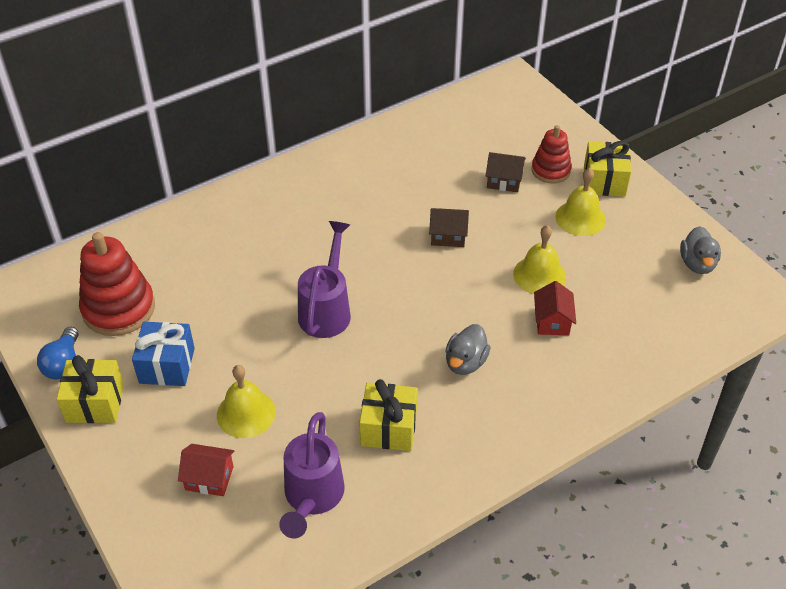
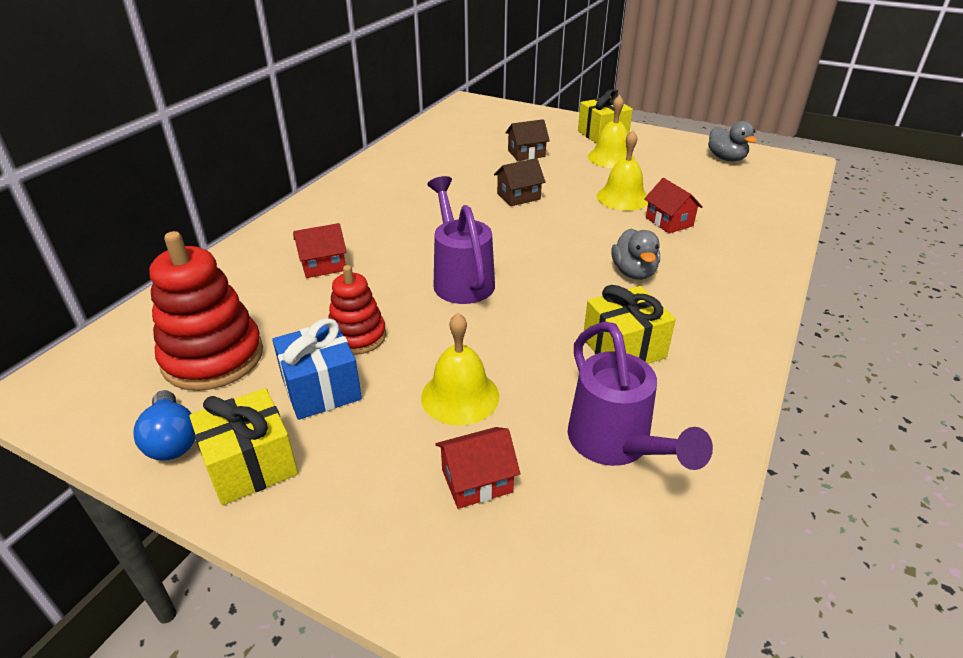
camera: 30 degrees left, 10 degrees down
(239, 252) = (323, 265): none -> red house
(550, 170) = (555, 139): red stacking toy -> red stacking toy (357, 336)

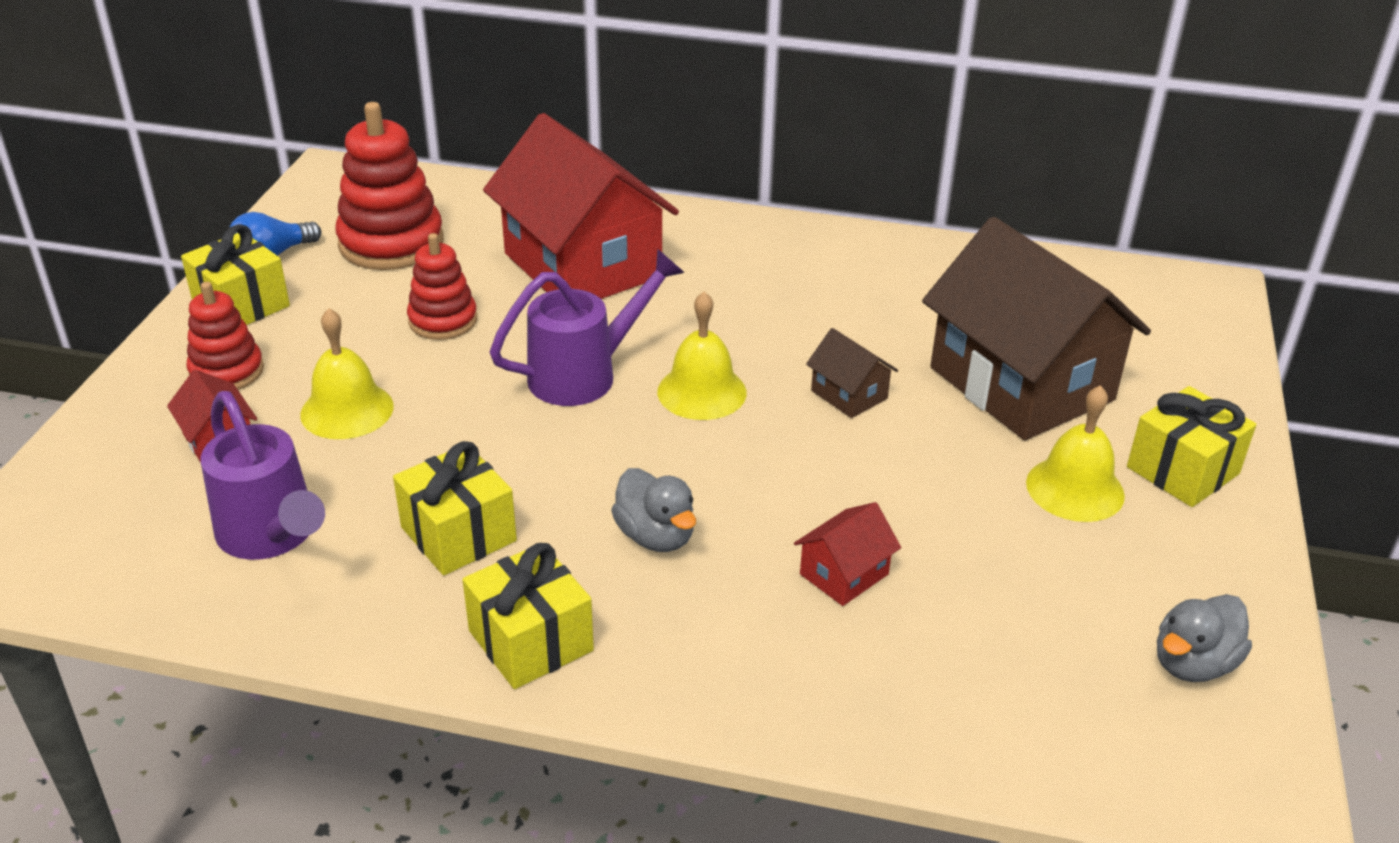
camera: 75 degrees right, 0 degrees up
(321, 388) = (350, 317): blue gift -> none
(323, 265) = (582, 265): red house -> red house, size x2.43
(367, 476) = (227, 372): none -> red stacking toy
(526, 153) = (1021, 384): brown house -> brown house, size x2.43
(616, 445) = (272, 536): purple watering can -> purple watering can turned 90 degrees counterclockwise
(622, 198) = (908, 512): yellow bell -> yellow bell (702, 392)
(634, 272) = (655, 536): grey duck -> grey duck turned 105 degrees counterclockwise
(726, 327) = (530, 641): none -> yellow gift

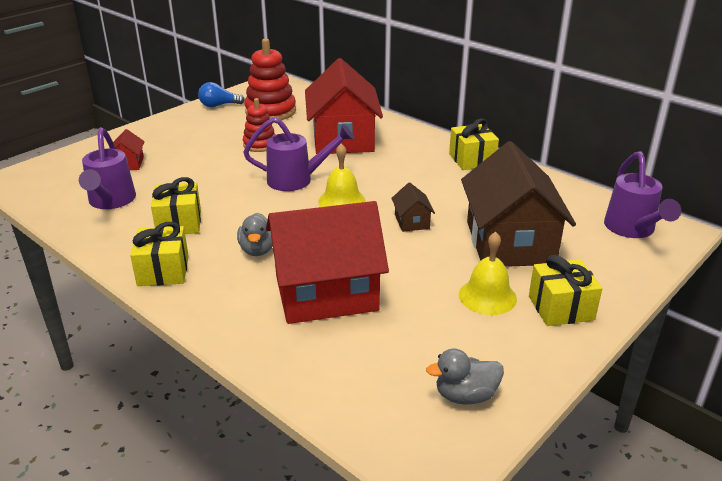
camera: 30 degrees right, 5 degrees down
(227, 372) = (157, 141): red stacking toy -> none
(241, 305) = (188, 119): yellow gift -> yellow gift (472, 160)
(347, 410) = (186, 166): yellow bell -> none
(844, 574) = (326, 293): red house -> red house, size x2.43
(1157, 306) = (632, 230): none -> purple watering can

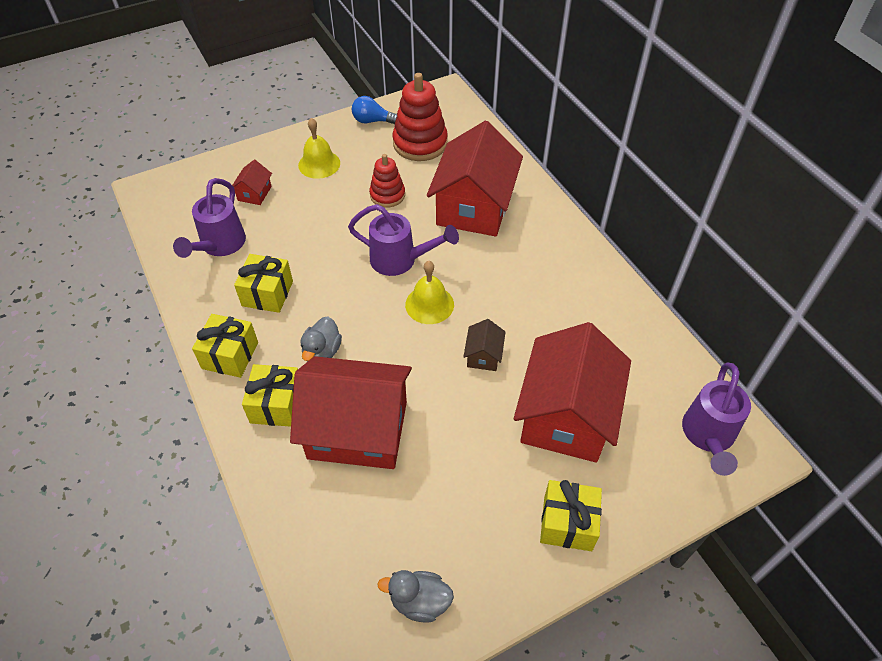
camera: 20 degrees right, 20 degrees up
(472, 160) = (593, 276): yellow gift -> yellow gift (276, 405)
(487, 296) = (504, 484): yellow bell -> yellow bell (319, 164)
(509, 242) = (566, 416): brown house -> red house

